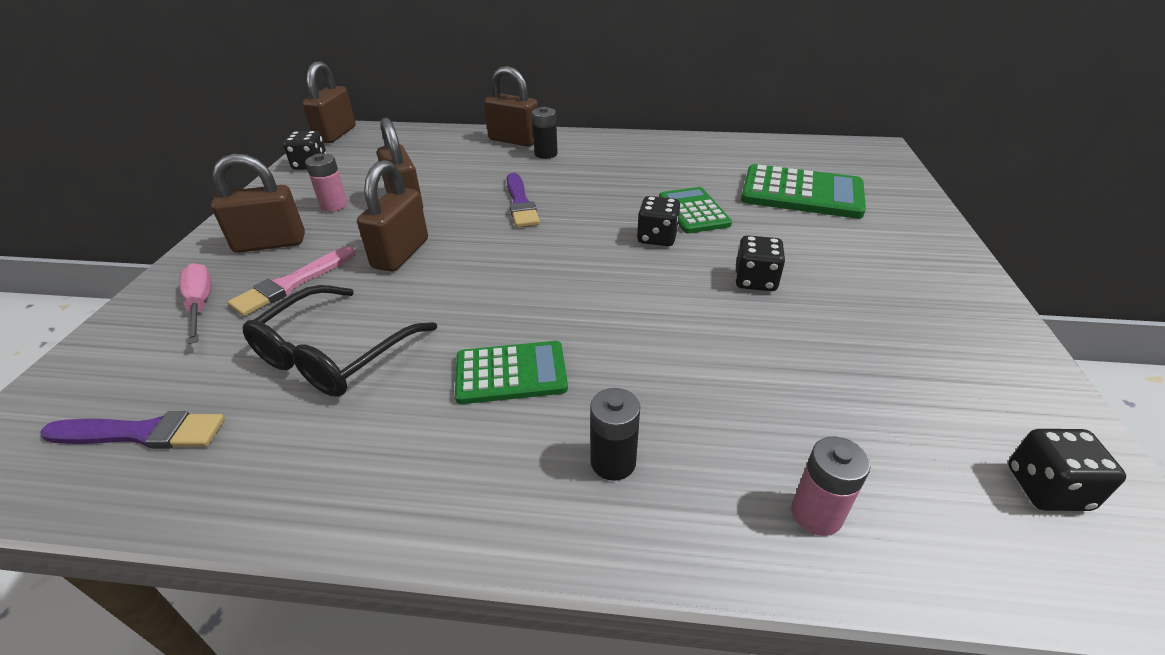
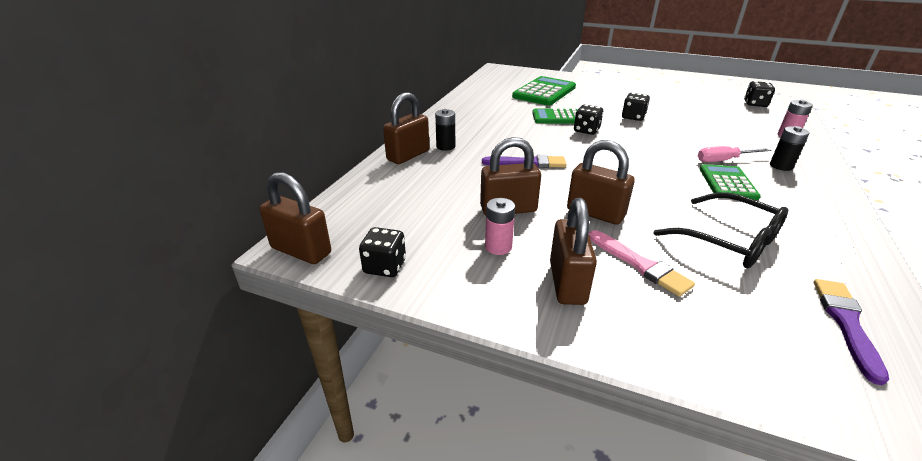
camera: 75 degrees left, 5 degrees down
(201, 304) = (677, 317): pink screwdriver -> pink screwdriver (723, 160)

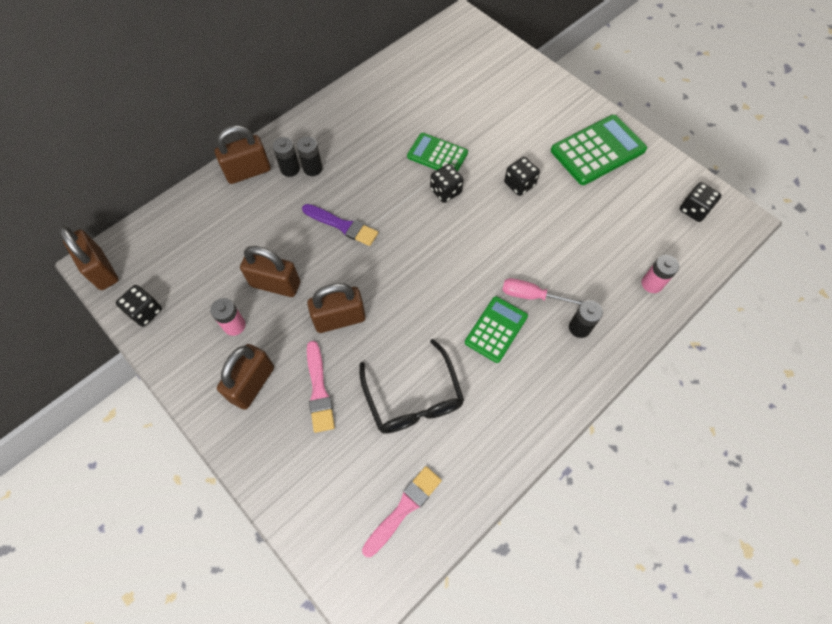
camera: 25 degrees right, 30 degrees up
(465, 142) = (312, 168): none -> black battery
(544, 92) = (469, 96): green calculator -> green calculator (597, 150)
(595, 213) = (339, 319): brown padlock -> brown padlock turned 75 degrees counterclockwise
(846, 323) = (404, 508): purple brush -> pink brush

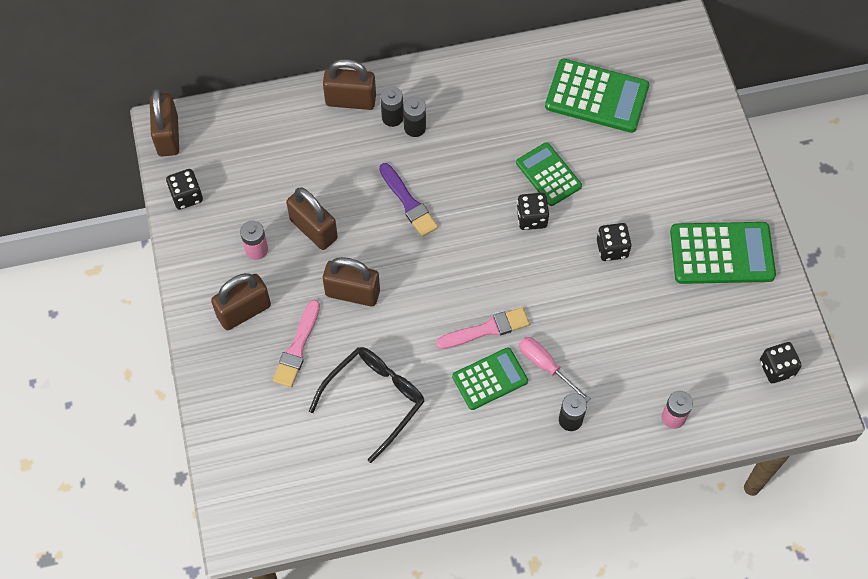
camera: 30 degrees right, 0 degrees up
(404, 508) = (310, 484): pink brush -> pink brush (486, 329)
(413, 398) = (375, 399): black glasses -> black glasses turned 150 degrees counterclockwise
(435, 87) = (596, 96): none -> green calculator

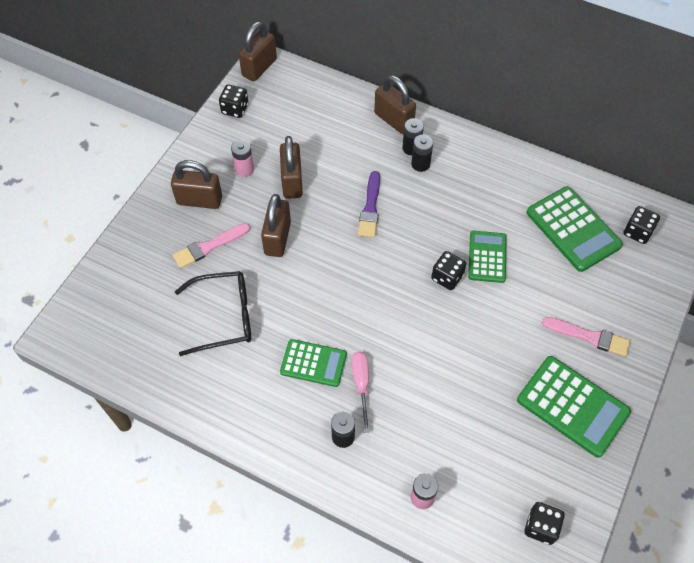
camera: 40 degrees right, 5 degrees down
(352, 293) = (277, 238): brown padlock -> brown padlock turned 45 degrees clockwise
(486, 329) = (343, 328): pink brush -> pink brush (589, 337)
(612, 248) = (488, 340): black dice -> black dice (637, 232)

